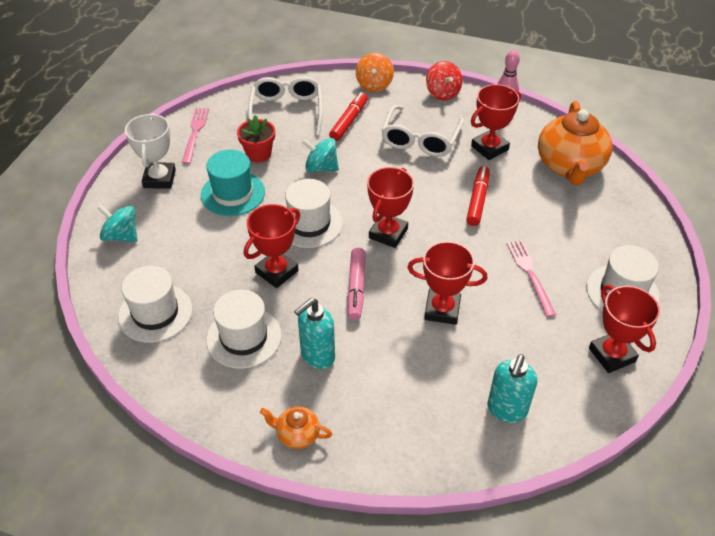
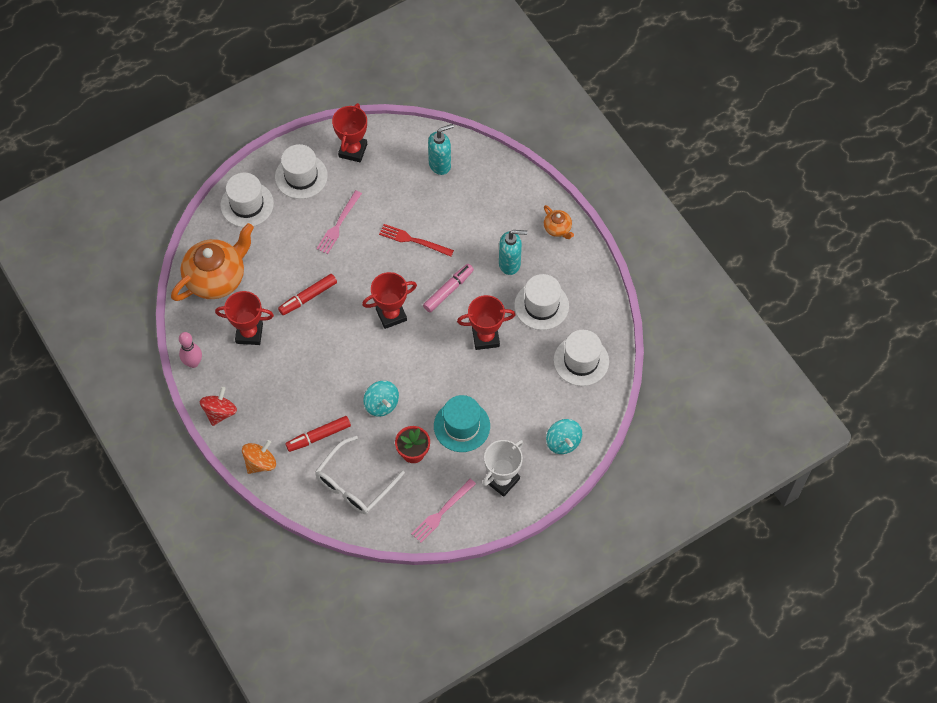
camera: 140 degrees left, 15 degrees up
(309, 223) = (433, 360): white hat -> white hat (247, 204)
(420, 140) = (287, 378): white glasses -> none
(442, 310) = (413, 240): red trophy -> red fork

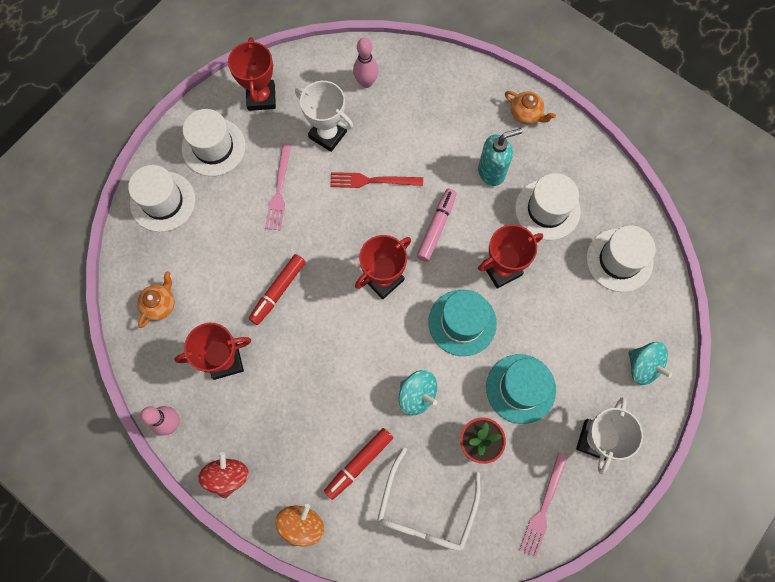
camera: 20 degrees left, 10 degrees up
(216, 278) = (160, 304): orange teapot -> orange teapot, size x0.46
(393, 195) = (328, 134): none -> white trophy
(438, 365) = (462, 322): none -> turquoise hat
(440, 164) = (366, 82): turquoise soap dispenser -> pink bowling pin

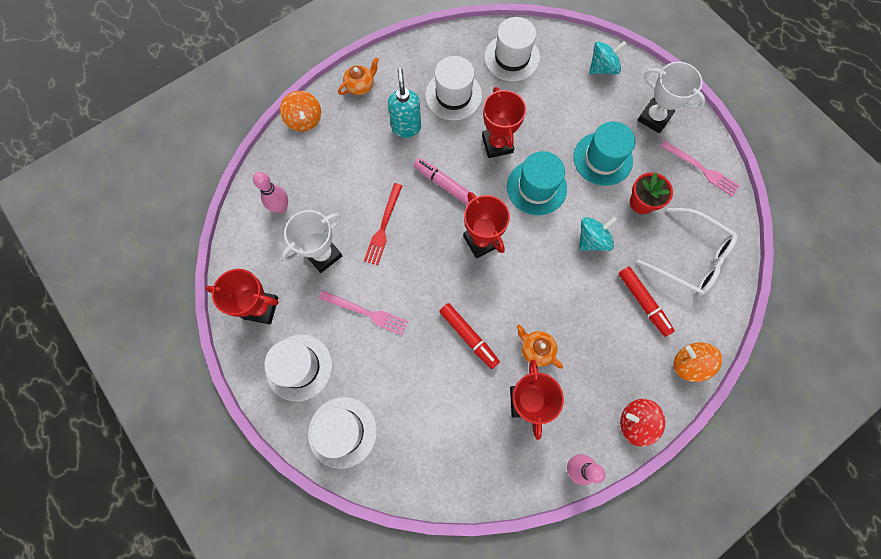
camera: 75 degrees left, 0 degrees up
(160, 304) = (453, 456): orange teapot -> orange teapot (536, 349)
(468, 73) = (304, 120): none -> orange spinning top

